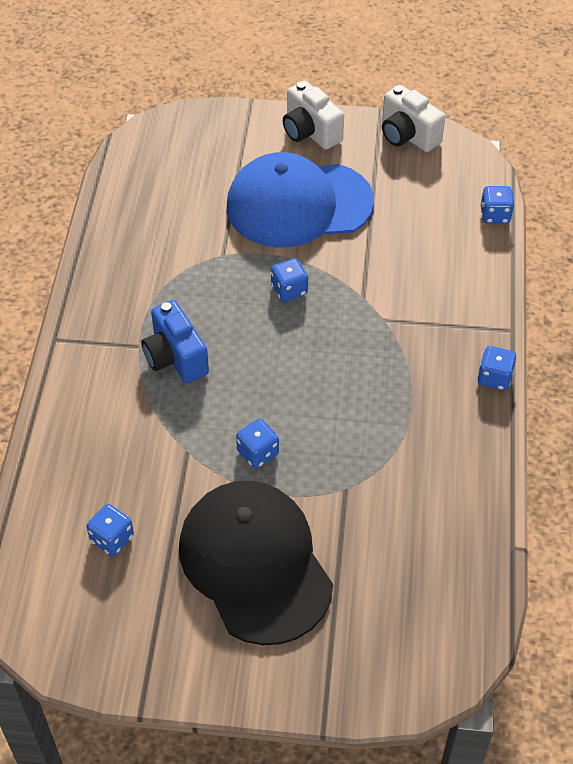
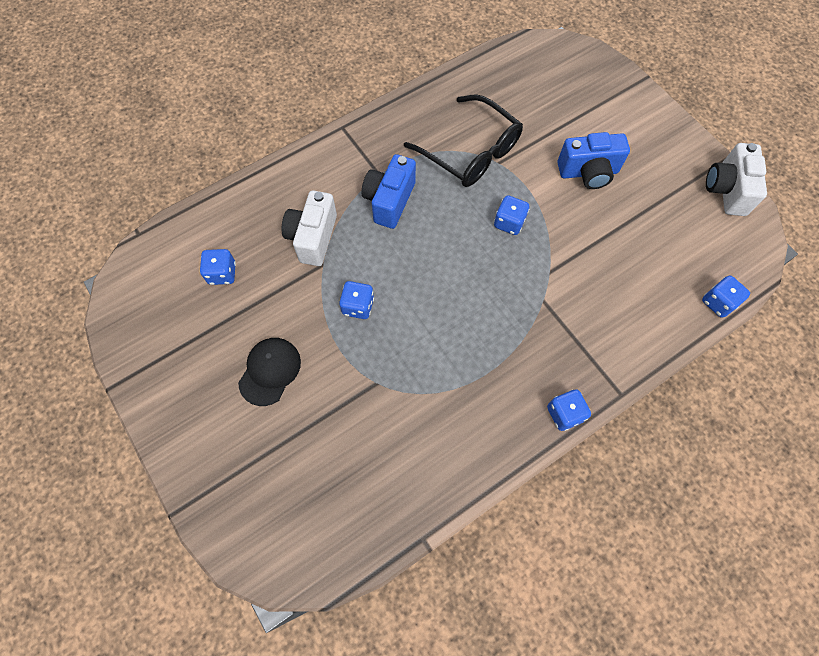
camera: 50 degrees right, 15 degrees up
(189, 266) = (470, 151): none -> black glasses
(255, 563) = (270, 371): black cap -> black cap, size x0.47
(299, 204) = (588, 172): blue cap -> blue camera
(310, 132) = (659, 131): white camera -> white camera (313, 237)

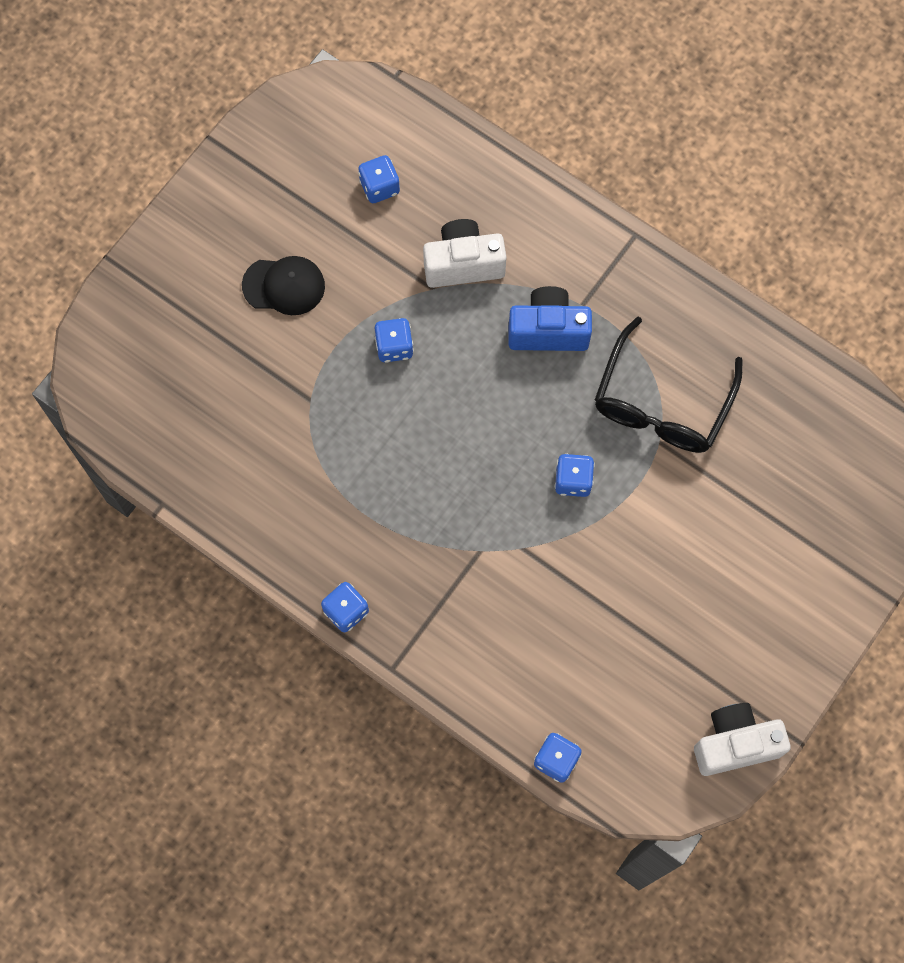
camera: 70 degrees right, 5 degrees up
(588, 172) = (690, 558): blue camera -> none

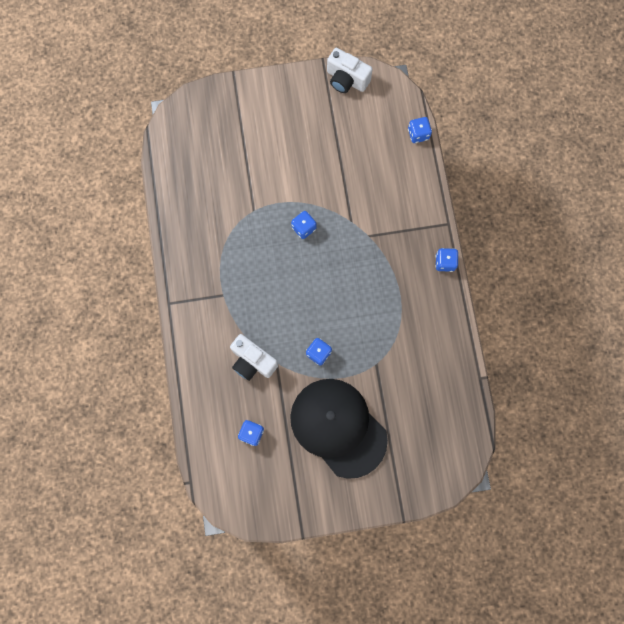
camera: 135 degrees left, 5 degrees up
(284, 286) = (338, 427): black cap -> black cap, size x2.12
(548, 330) = (248, 298): blue camera -> none
(662, 402) = (235, 224): black glasses -> none

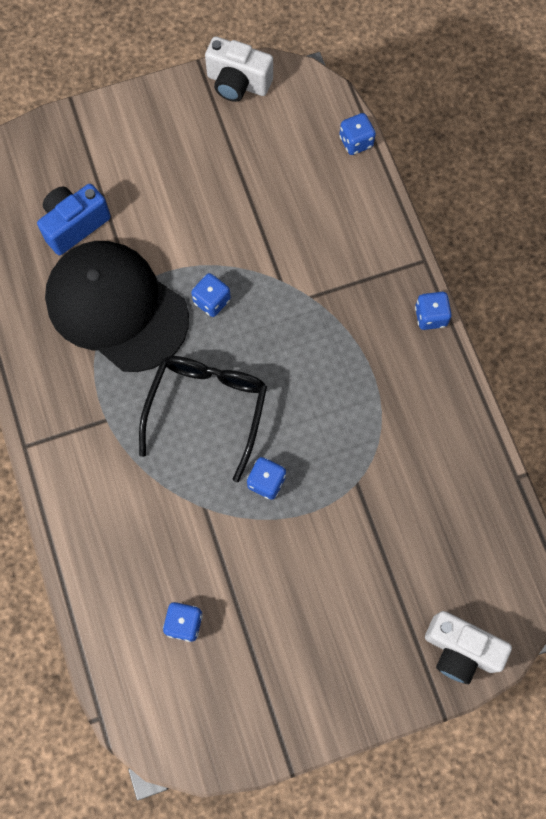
camera: 10 degrees left, 5 degrees down
(222, 161) = (74, 225): none -> blue camera
(252, 361) = (167, 512): white camera -> white camera (460, 650)
(288, 299) = (207, 409): none -> black glasses
(338, 427) = (316, 589): black cap -> black cap (117, 307)

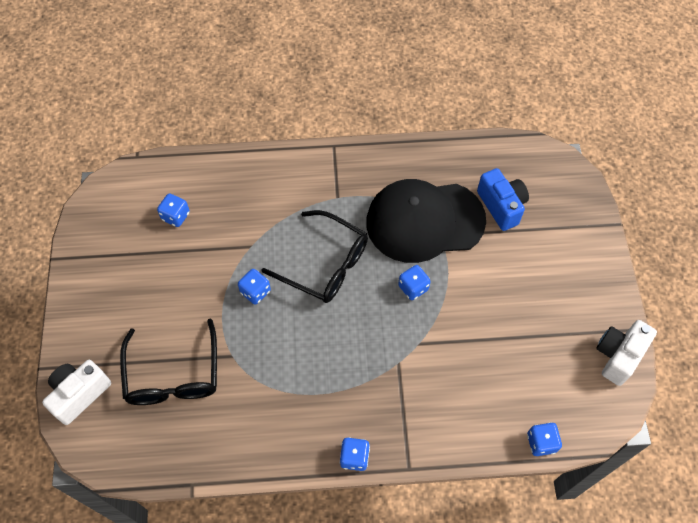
camera: 105 degrees right, 10 degrees down
(117, 307) = (424, 221): black cap -> black cap turned 150 degrees counterclockwise
(400, 544) = (173, 374): none -> black glasses

